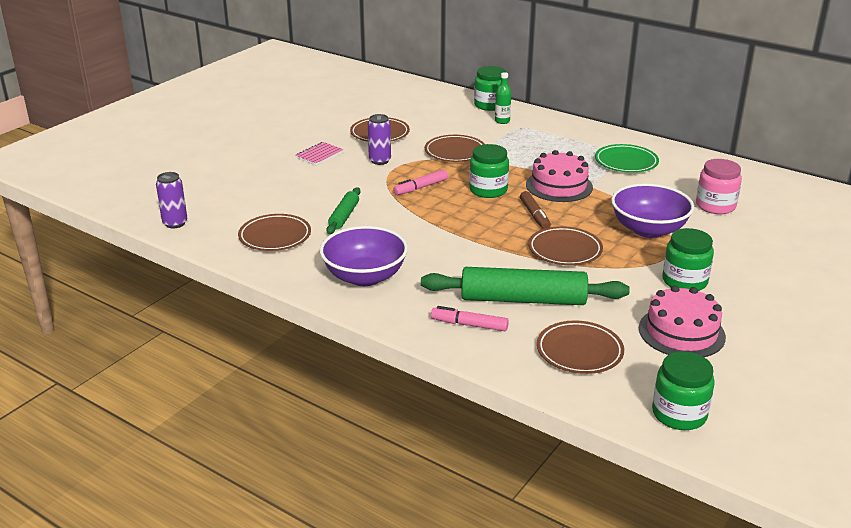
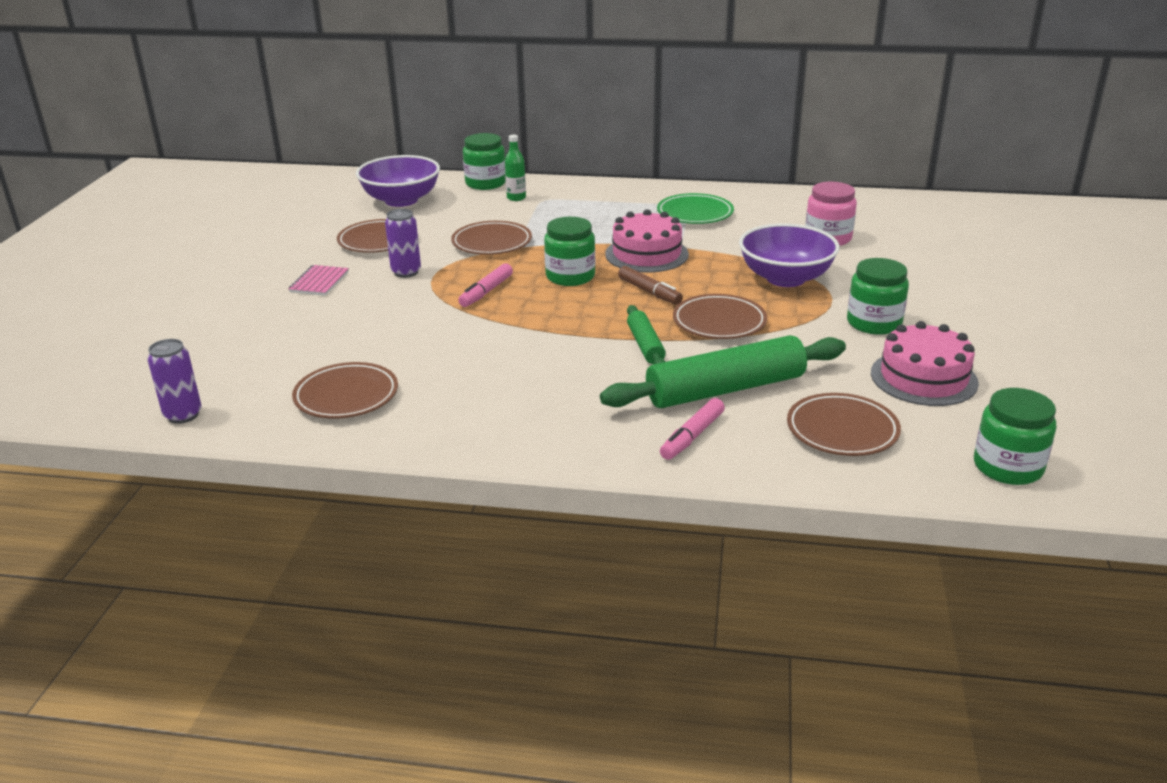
camera: 25 degrees left, 0 degrees up
(344, 216) = (418, 348): green rolling pin -> green rolling pin (645, 345)
(365, 276) = (511, 414): purple bowl -> purple bowl (401, 200)
(469, 325) = (692, 436): pink marker -> pink marker turned 45 degrees counterclockwise

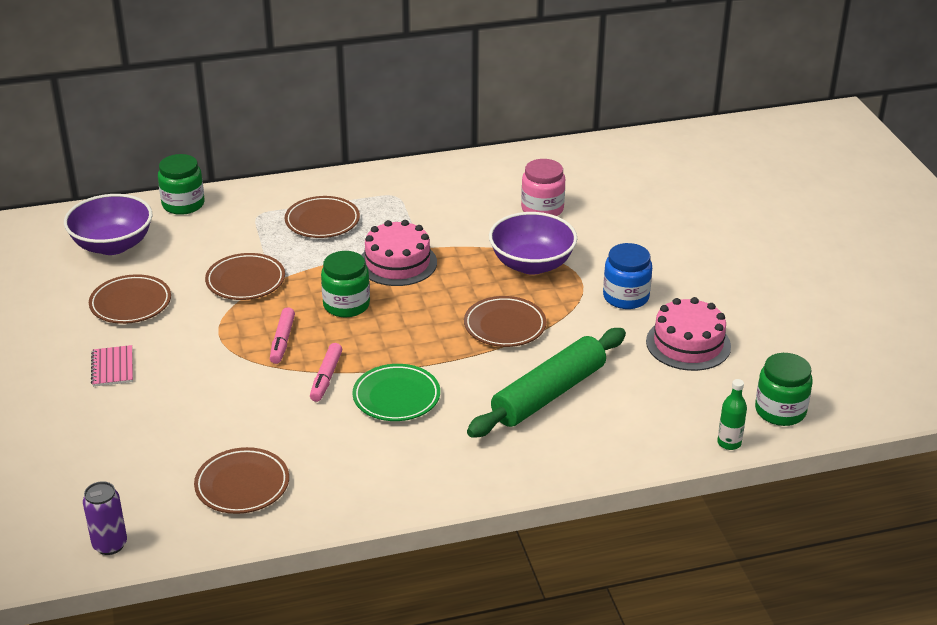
camera: 25 degrees left, 5 degrees up
(406, 272) = (189, 335): purple can -> none
(516, 198) = (228, 218): green bottle -> green bottle (729, 443)
(645, 345) = (459, 366): green rolling pin -> none
(649, 292) = (427, 307): brown marker -> none
(692, 436) = (549, 446): pink marker -> pink marker (326, 377)
(695, 214) = (411, 203): green plate -> green plate (396, 397)
(842, 430) = (654, 410): brown plate -> brown plate (322, 221)
(874, 323) = (626, 297): green jar -> blue jar

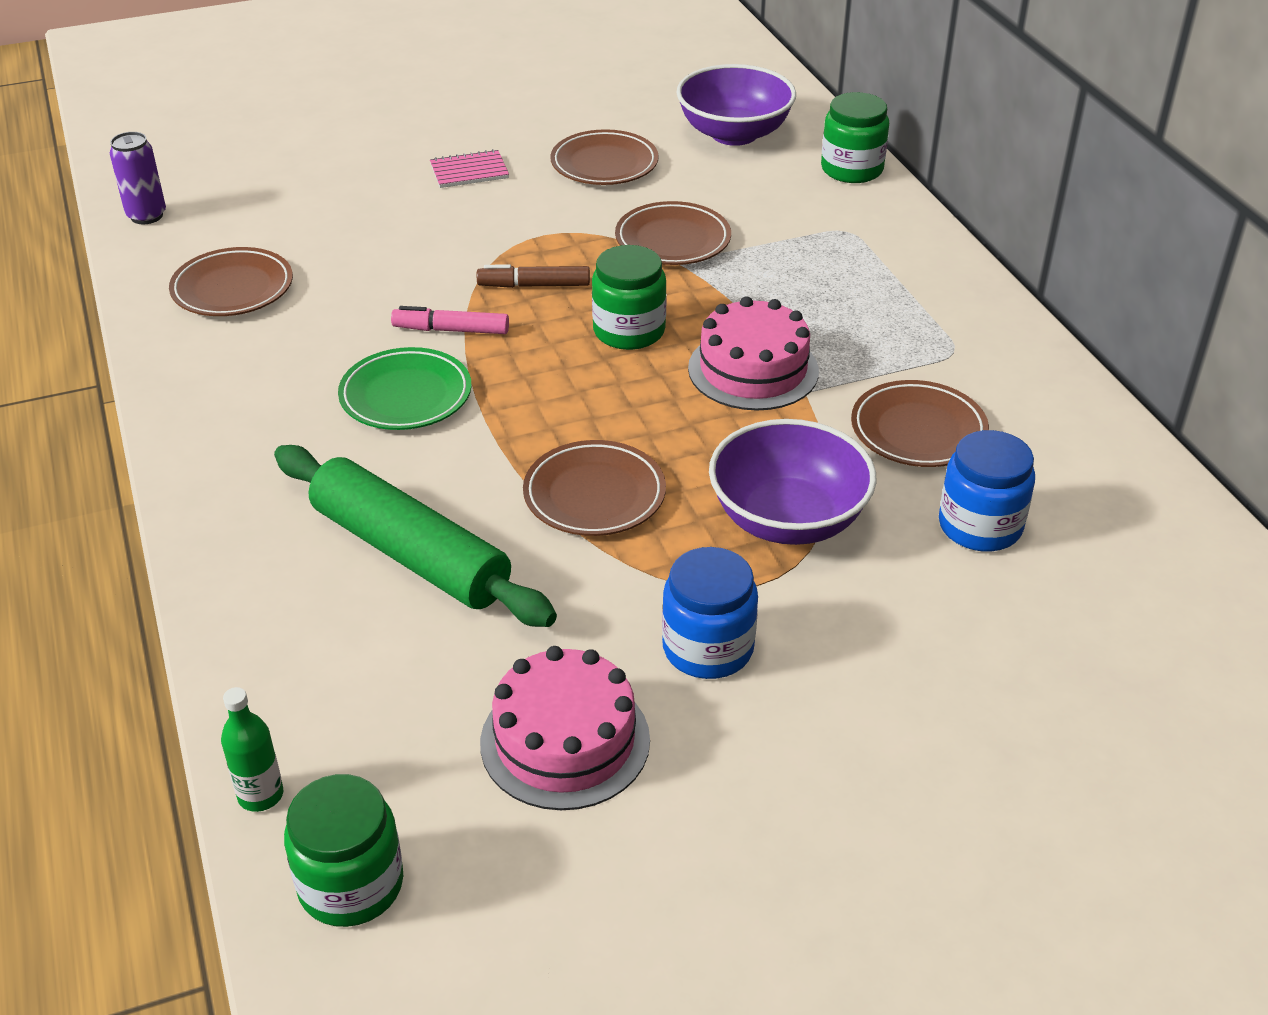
camera: 85 degrees right, 5 degrees up
(282, 341) = (534, 285): pink marker -> brown marker
(322, 221) = (848, 288): brown plate -> brown plate (918, 431)
(542, 209) = (980, 526): pink jar -> blue jar

